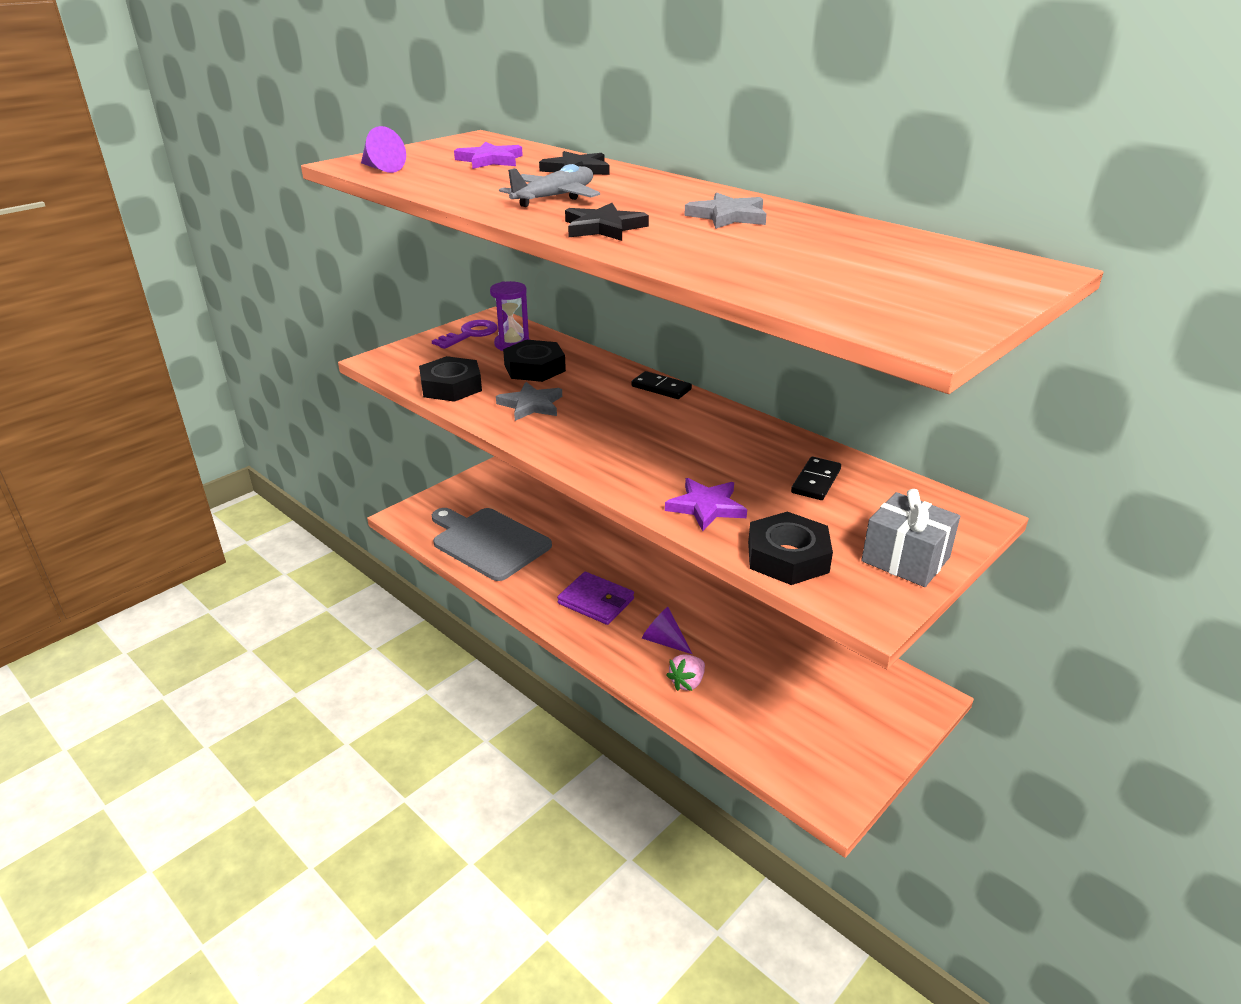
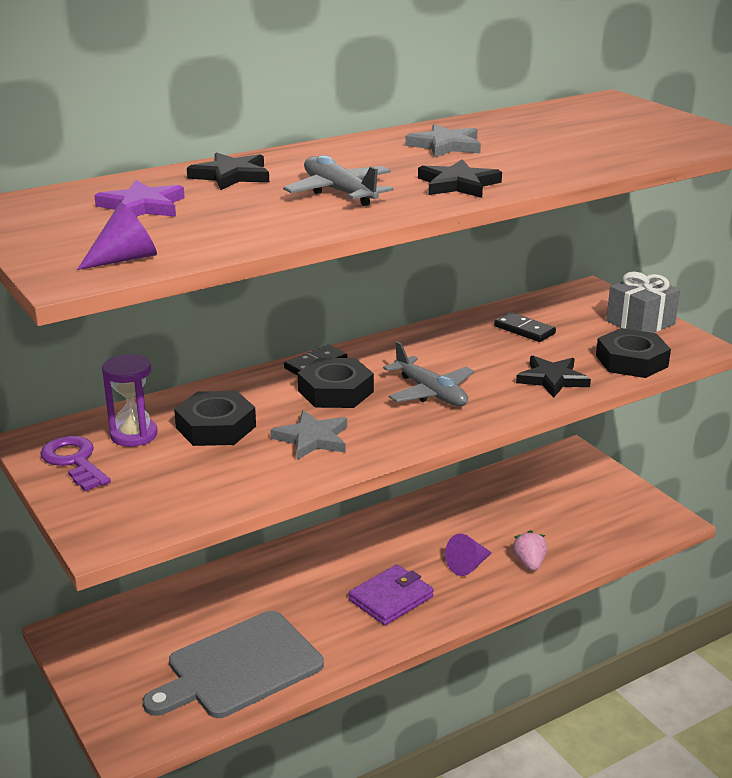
camera: 75 degrees left, 5 degrees down
(451, 386) = (229, 486): black nut -> black nut (335, 391)
(638, 445) = (431, 393): none -> grey plane
(687, 682) = (529, 563): pink strawberry -> pink strawberry turned 150 degrees counterclockwise
(706, 507) = (552, 379): purple star -> black star

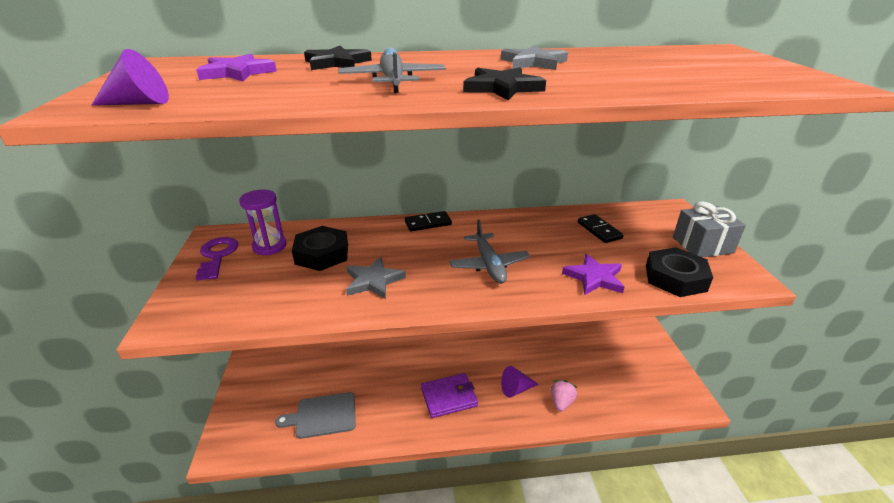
camera: 25 degrees right, 5 degrees up
(239, 667) = (322, 416): grey cutting board -> grey cutting board, size x0.64
(335, 391) = (423, 247): black nut -> none
(552, 379) = (594, 278): black star -> purple star

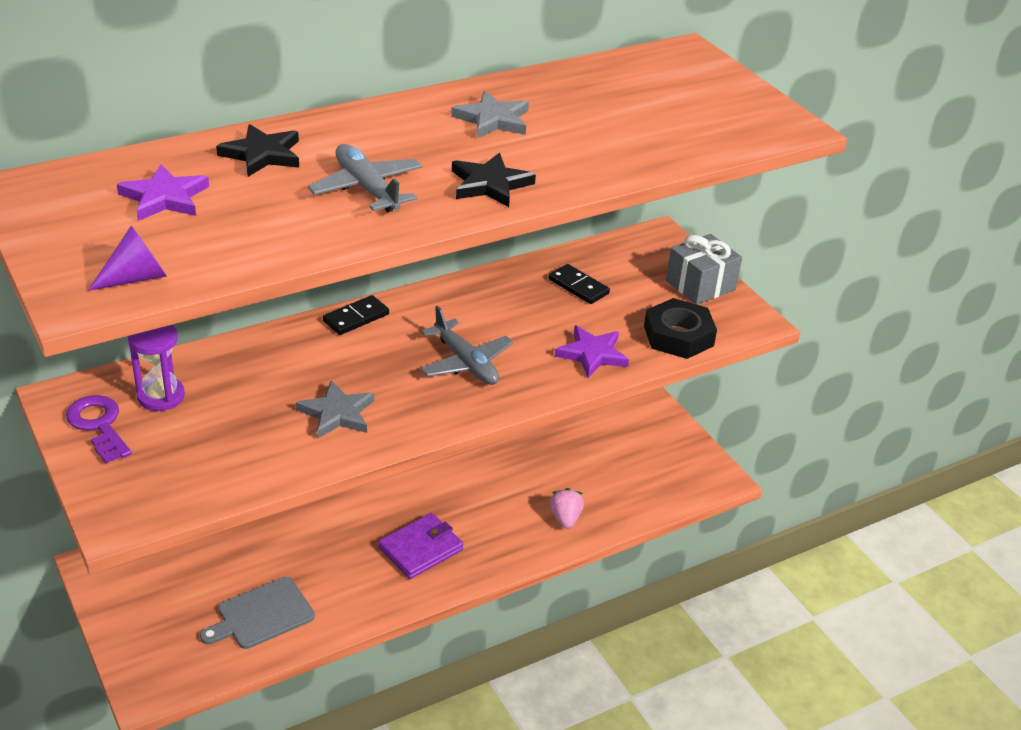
camera: 25 degrees left, 5 degrees up
(322, 254) = (243, 392): black nut -> none
(516, 389) = (504, 517): purple cone -> none

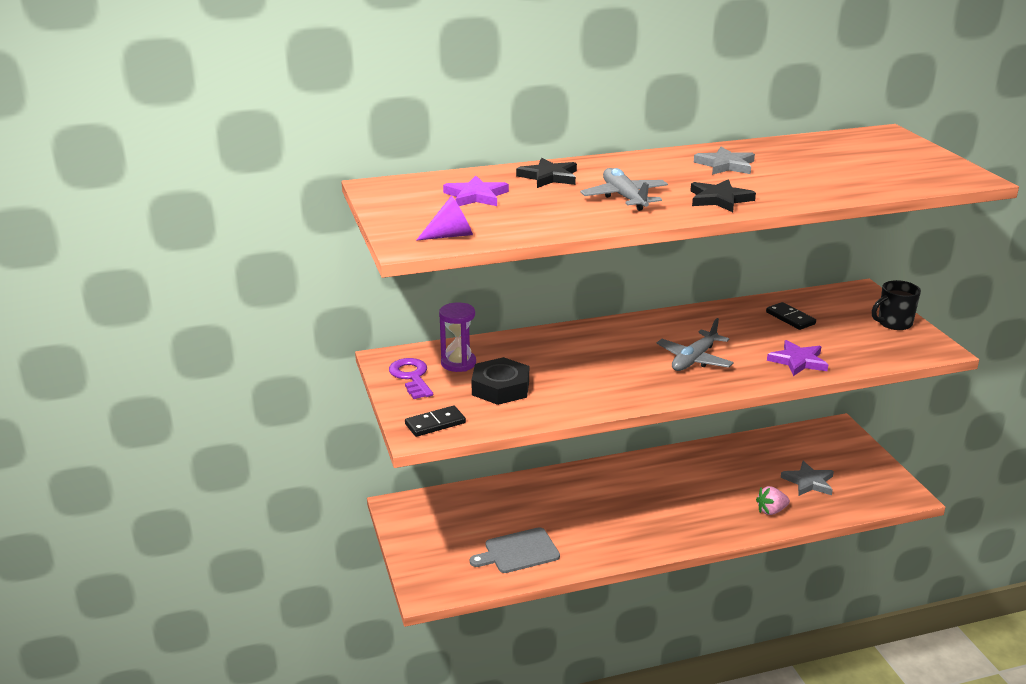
camera: 15 degrees right, 10 degrees down
(337, 413) = (590, 383): grey star -> grey star (809, 482)
(356, 318) = (610, 326): black domino -> black domino (435, 424)
(421, 549) = (649, 520): purple wallet -> none
(466, 363) = (694, 359): grey plane -> grey plane turned 60 degrees clockwise
(565, 518) = (771, 511): pink strawberry -> pink strawberry turned 120 degrees counterclockwise
(678, 336) = (872, 354): black nut -> black nut (500, 388)
(700, 285) = (893, 323): grey gift -> black mug

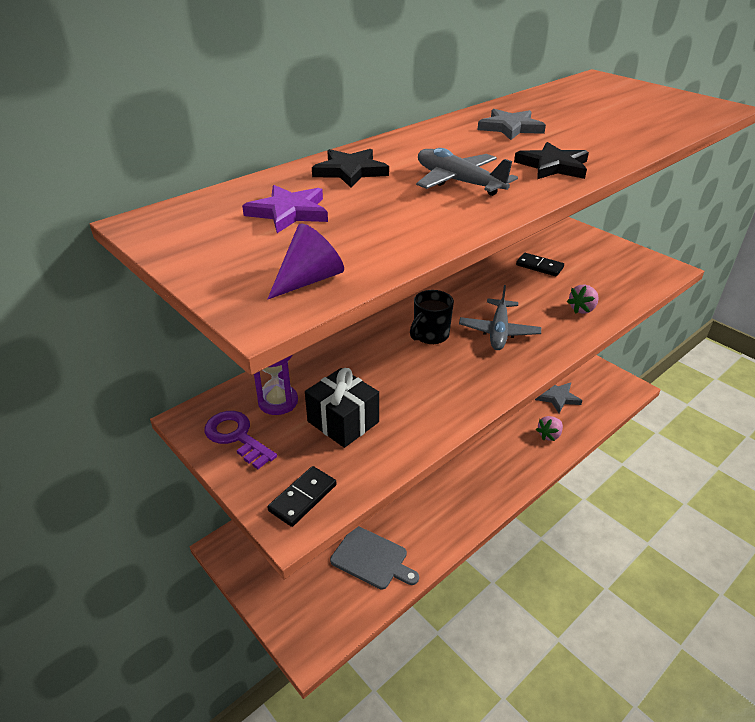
camera: 25 degrees left, 10 degrees up
(500, 388) = (343, 422): black nut -> black gift
(518, 552) = (372, 558): grey cutting board -> grey cutting board turned 105 degrees counterclockwise
(798, 361) = (582, 309): purple star -> pink strawberry
(893, 323) = (618, 252): black mug -> black mug (430, 335)

